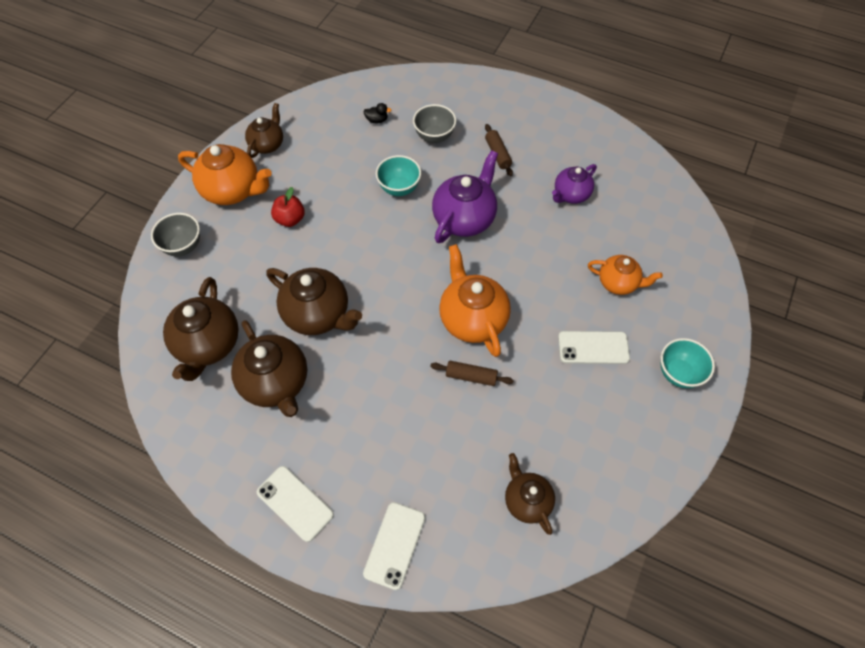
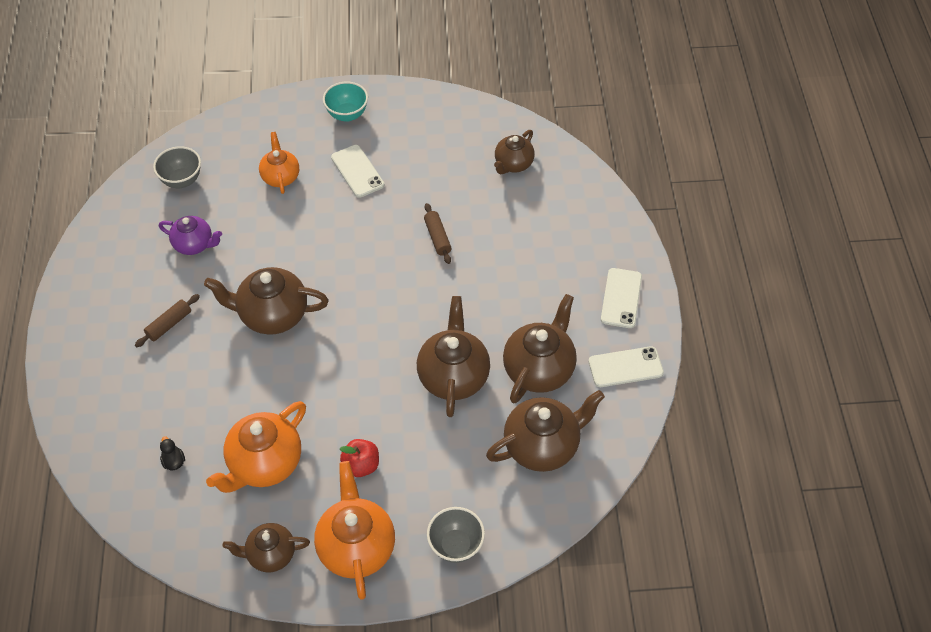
camera: 120 degrees left, 5 degrees down
(394, 545) = (601, 223): white phone -> white phone (625, 367)
(399, 188) = (264, 388): turquoise bowl -> none
(434, 136) = (172, 392): grey bowl -> grey bowl (182, 180)
(464, 219) = (272, 315): purple teapot -> brown teapot
(472, 319) = (382, 260): orange teapot -> orange teapot (264, 463)

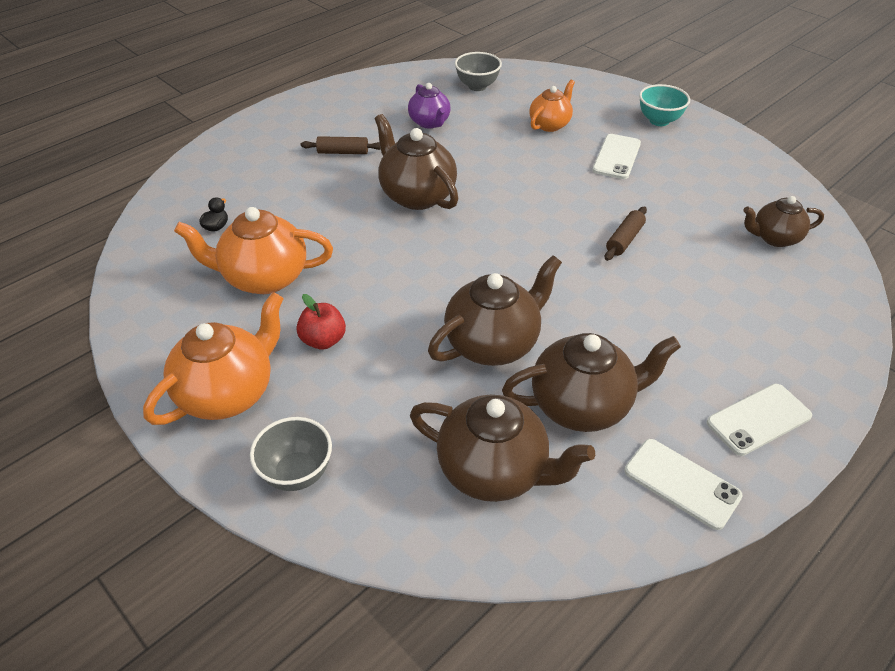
camera: 50 degrees right, 10 degrees down
(270, 554) = (170, 338): brown teapot -> none

